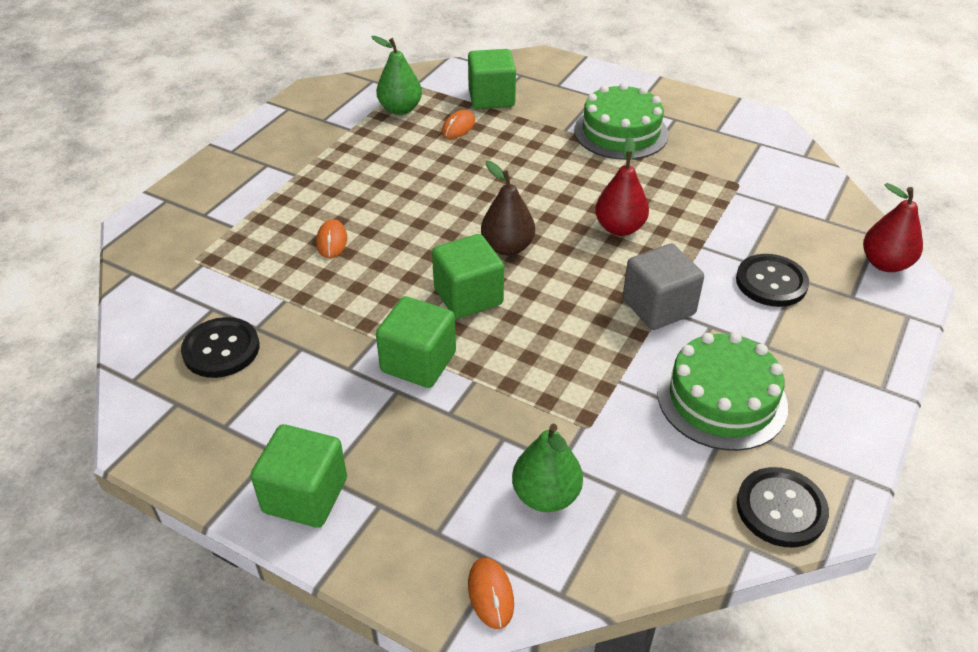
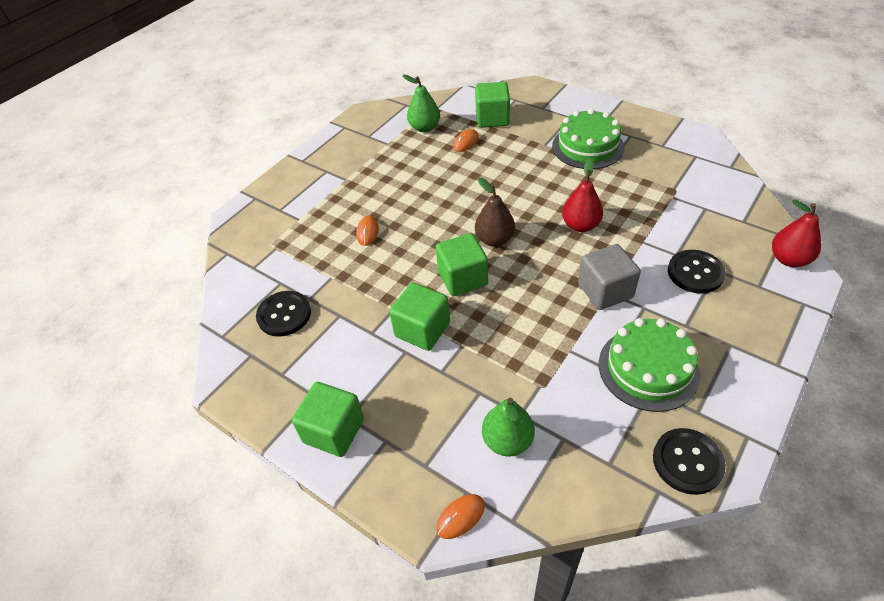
camera: 10 degrees right, 5 degrees up
(490, 594) = (460, 517): orange mouse -> orange mouse turned 60 degrees clockwise

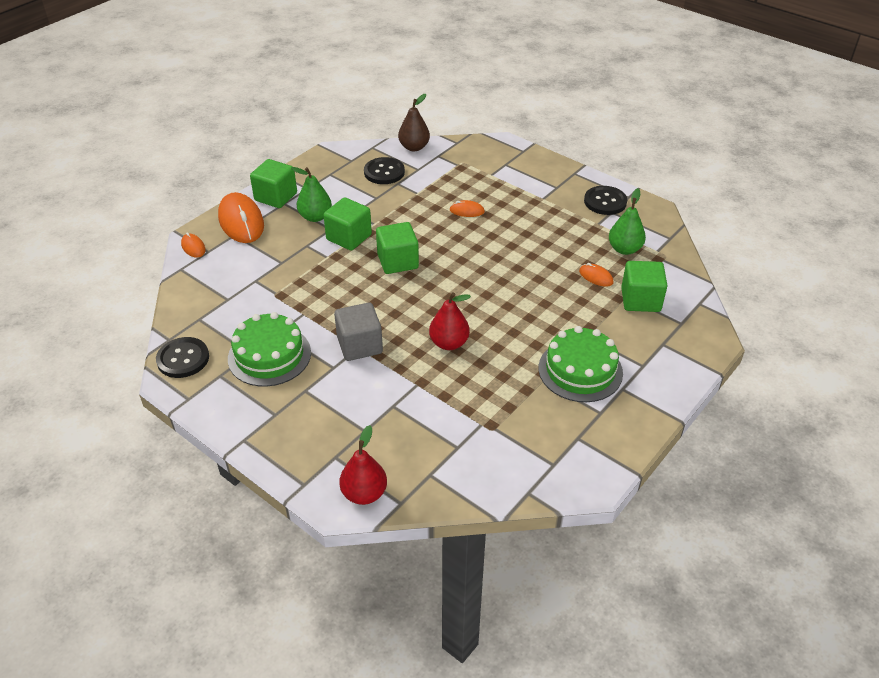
camera: 90 degrees right, 5 degrees down
(394, 464) = (241, 221): none -> orange mouse
(494, 239) = (441, 284): brown pear -> brown pear (414, 147)
(507, 440) = (237, 272): green pear -> green pear (315, 217)
(695, 273) = (365, 412): black button -> black button (605, 202)

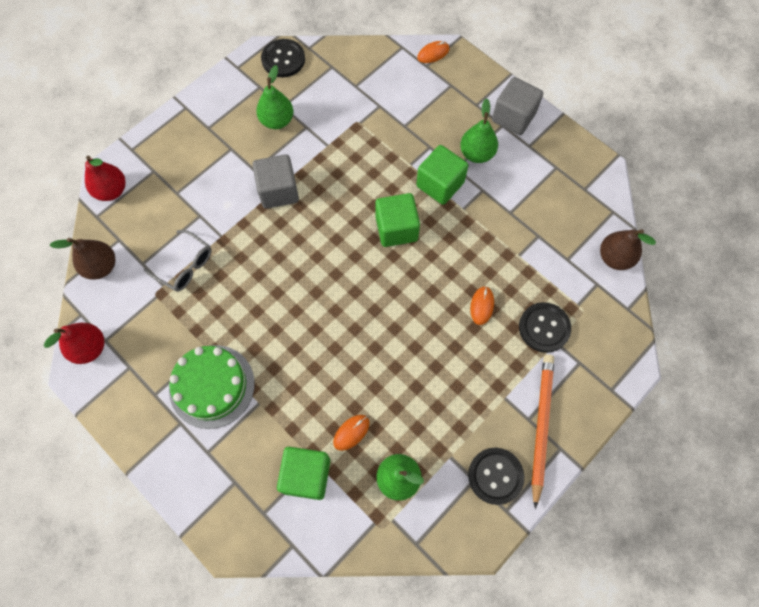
camera: 95 degrees right, 25 degrees up
(241, 221) = (472, 89): orange mouse -> none
(269, 355) = (277, 121): green cake -> green pear
(276, 197) = (513, 117): green cube -> grey cube
(384, 172) = (560, 222): black button -> black button (544, 328)
(449, 343) = (269, 267): red pear -> red pear (90, 348)
(456, 409) = (185, 266): none -> grey glasses
(467, 484) = (101, 267): none -> brown pear
(560, 181) = (541, 426): none -> orange pencil

